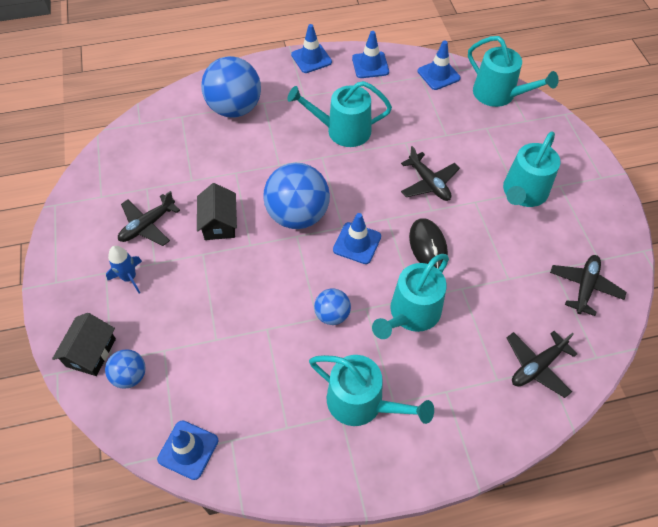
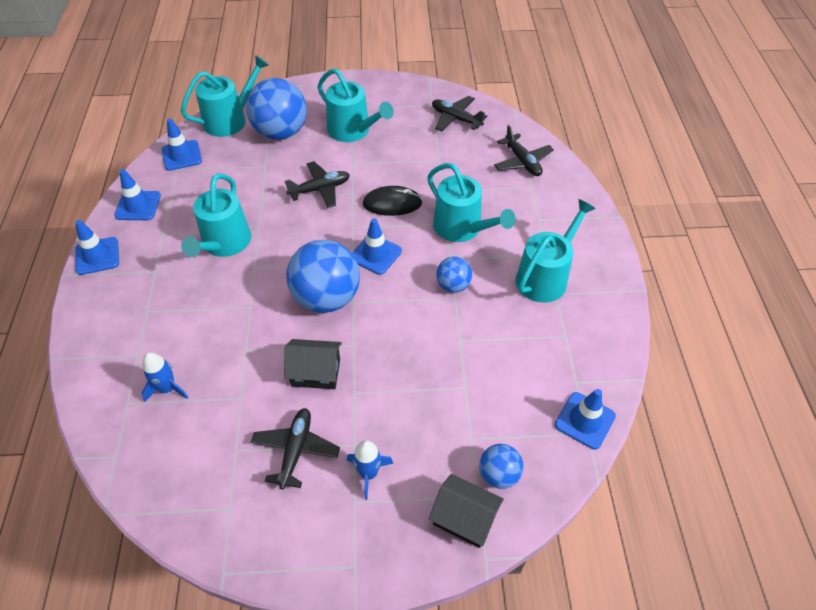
camera: 80 degrees left, 5 degrees down
(148, 225) = (296, 450): black plane -> black plane turned 135 degrees counterclockwise
(195, 135) = (167, 388): none -> blue rocket
(235, 108) = (142, 342): blue ball -> blue ball (281, 132)

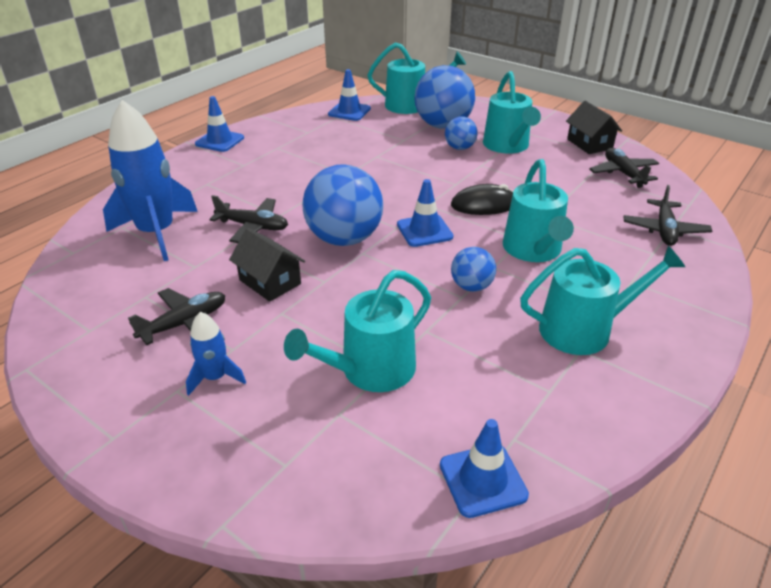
camera: 40 degrees right, 15 degrees down
(138, 206) = (282, 126): blue traffic cone -> none
(167, 388) = (157, 233): blue rocket -> blue rocket, size x2.09
(224, 243) = (311, 170): turquoise watering can -> turquoise watering can (371, 370)
(320, 189) = (430, 170): black plane -> black plane (253, 226)
(392, 203) = (484, 204): black mouse -> black mouse turned 45 degrees counterclockwise
(464, 518) = (248, 473): black house -> black house (589, 144)
(498, 474) = (328, 462): blue ball -> blue ball (459, 148)

